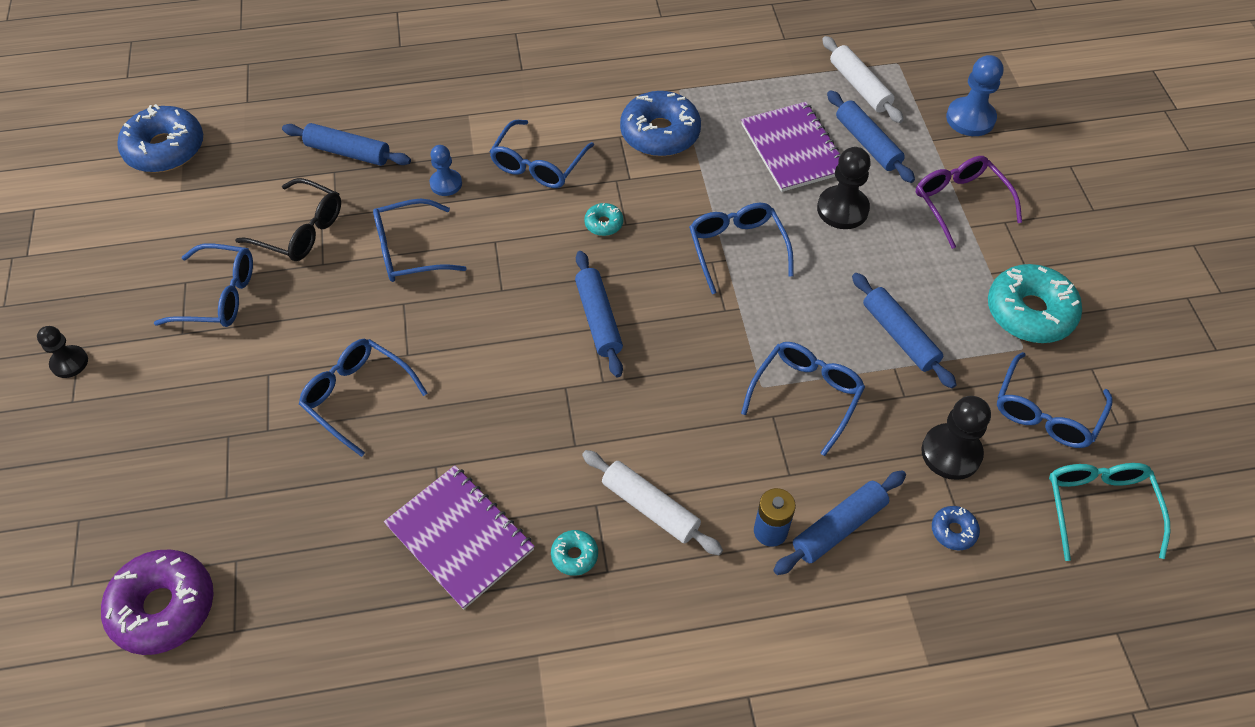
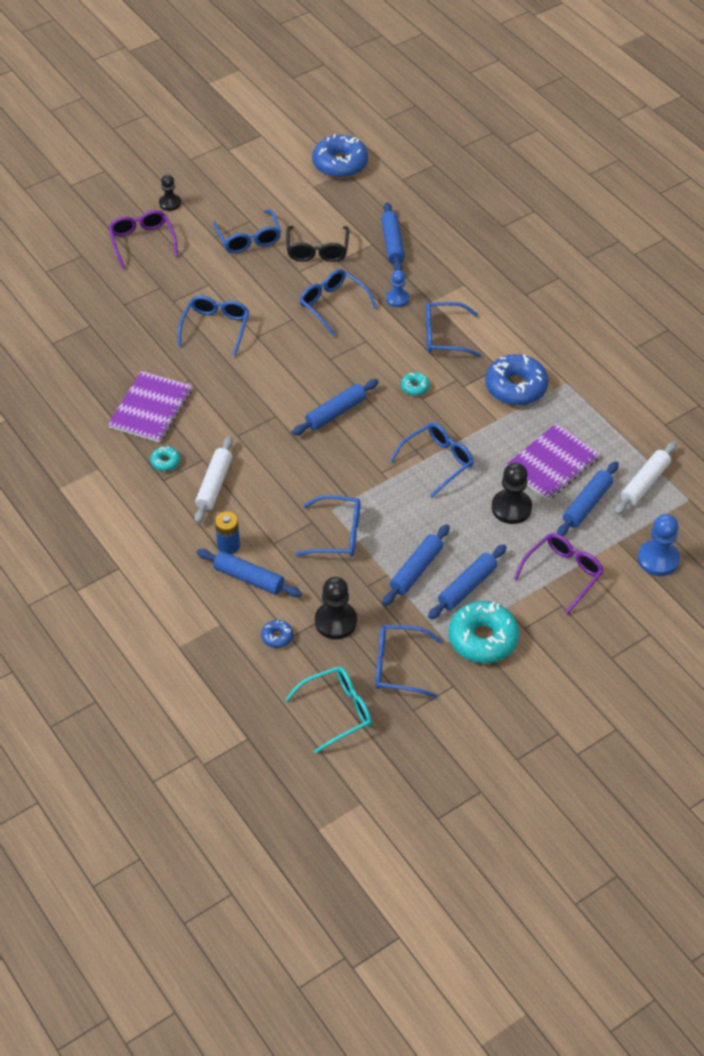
camera: 65 degrees right, 5 degrees down
(117, 426) = (142, 241): none -> purple glasses
(163, 607) = (51, 311): purple donut -> none
(945, 296) = (467, 587): none -> blue rolling pin

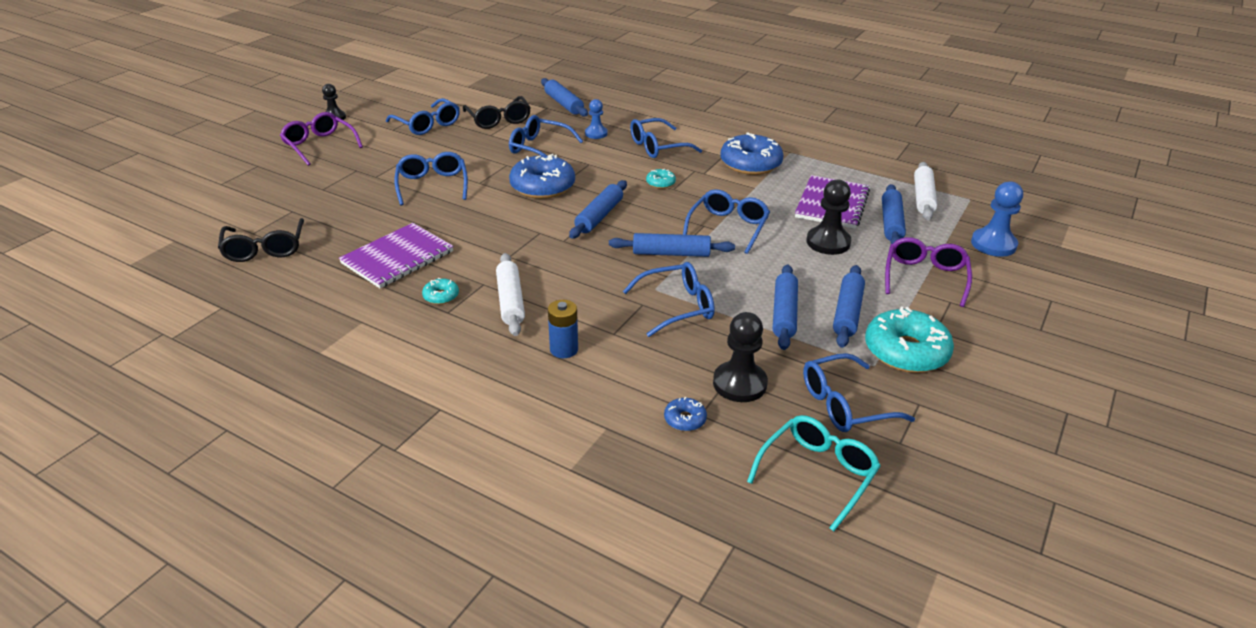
camera: 25 degrees left, 15 degrees down
(55, 365) = (264, 249): none -> black glasses
(151, 408) = (397, 257): purple notebook -> purple notebook turned 45 degrees clockwise
(249, 578) = (609, 372): blue rolling pin -> blue rolling pin (671, 253)
(340, 164) = (481, 71): blue donut -> blue donut (542, 186)

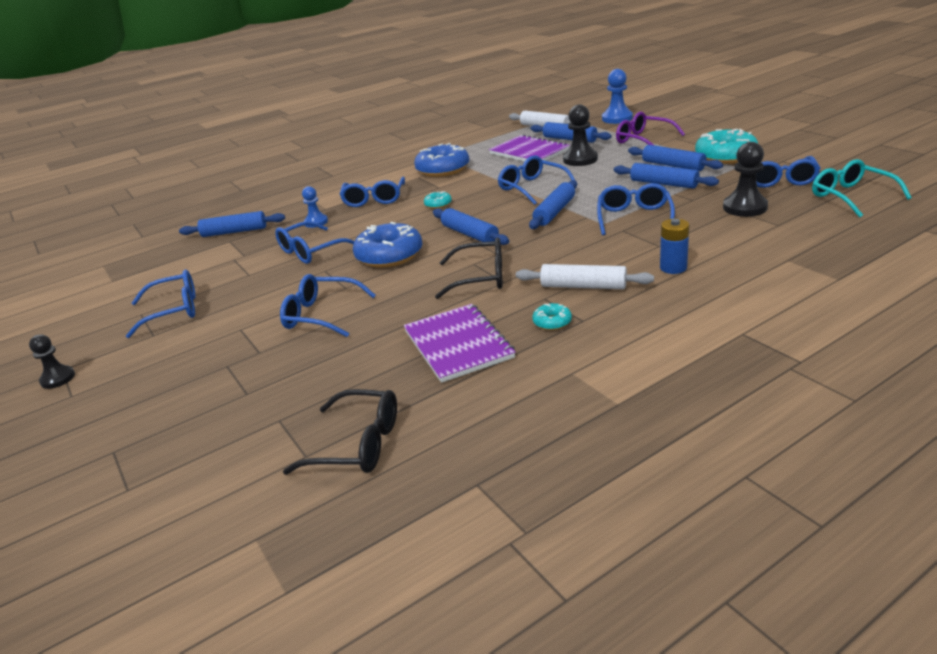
camera: 60 degrees left, 5 degrees down
(319, 145) = (122, 393): purple glasses -> none
(498, 120) = (221, 267): black glasses -> black glasses (481, 278)
(685, 419) = (783, 230): blue donut -> none

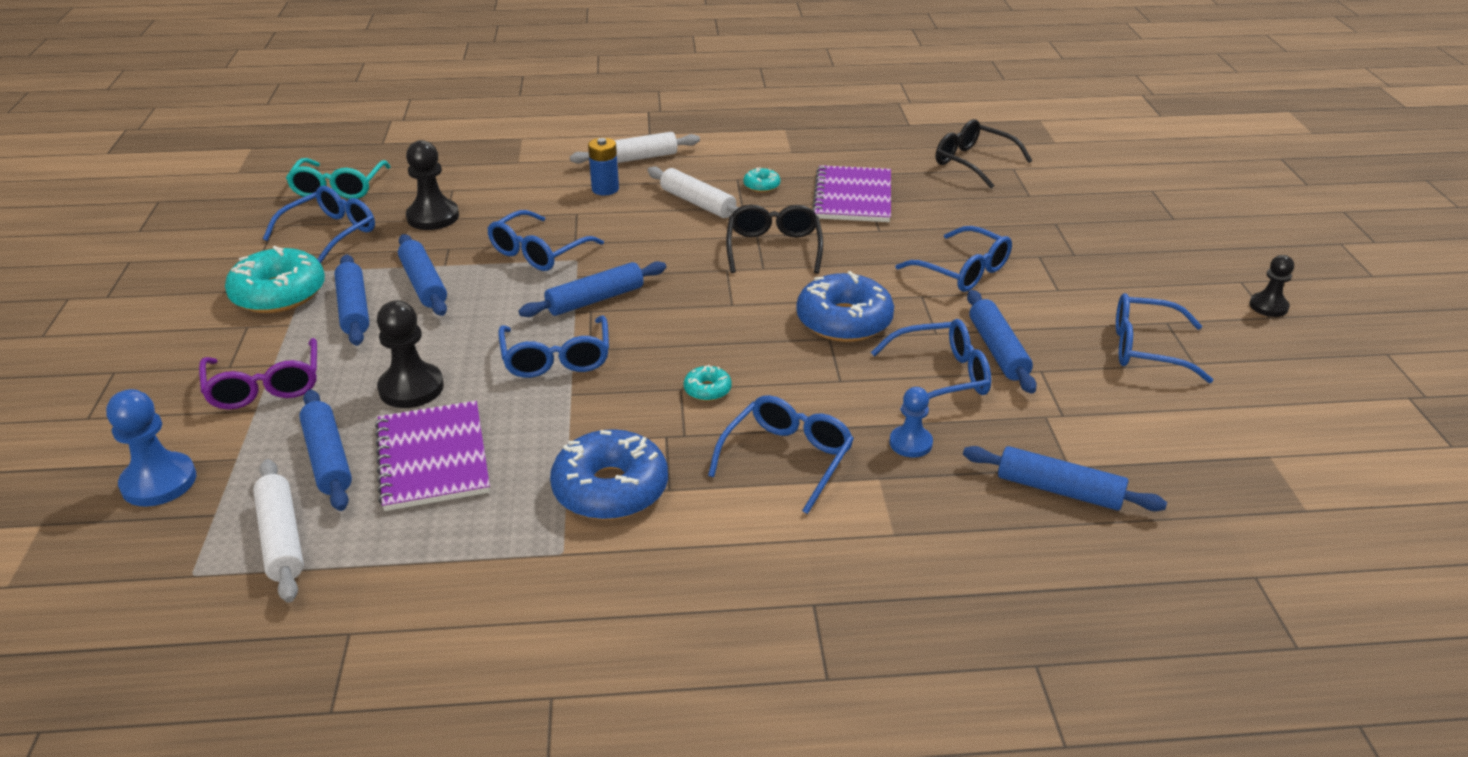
camera: 155 degrees left, 5 degrees up
(470, 234) = (725, 310): blue rolling pin -> blue rolling pin (998, 350)
(481, 278) = (773, 248): black glasses -> black glasses turned 60 degrees clockwise
(701, 302) = (636, 158): none -> white rolling pin

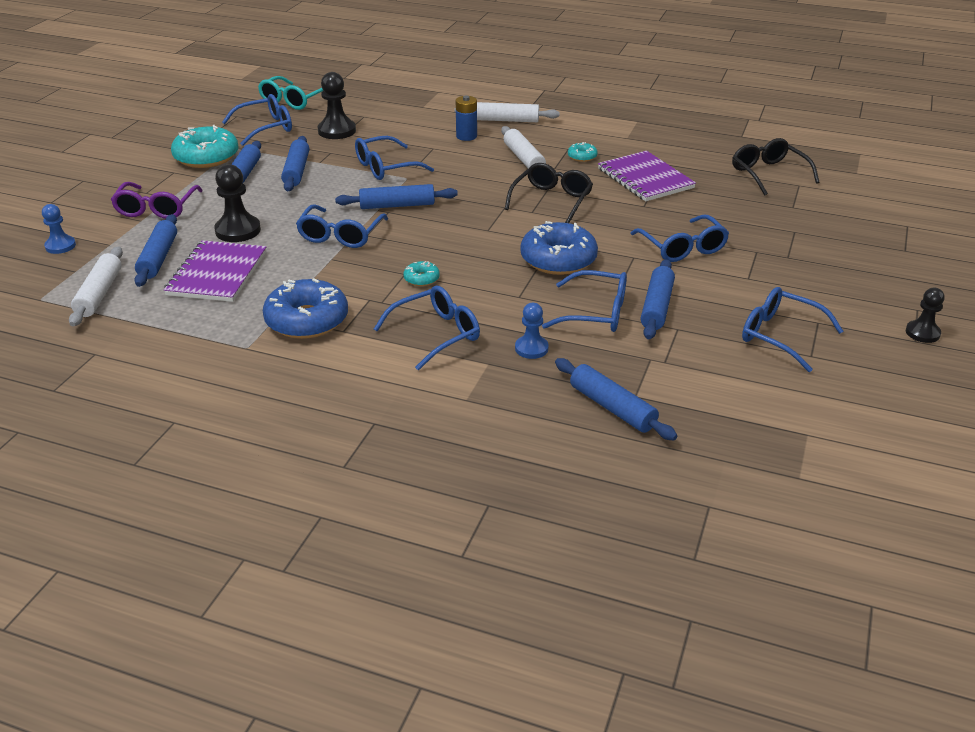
camera: 25 degrees right, 0 degrees up
(159, 482) = (60, 246): blue pawn -> blue pawn, size x0.63
(852, 197) = (645, 178): purple notebook -> purple notebook turned 60 degrees counterclockwise

